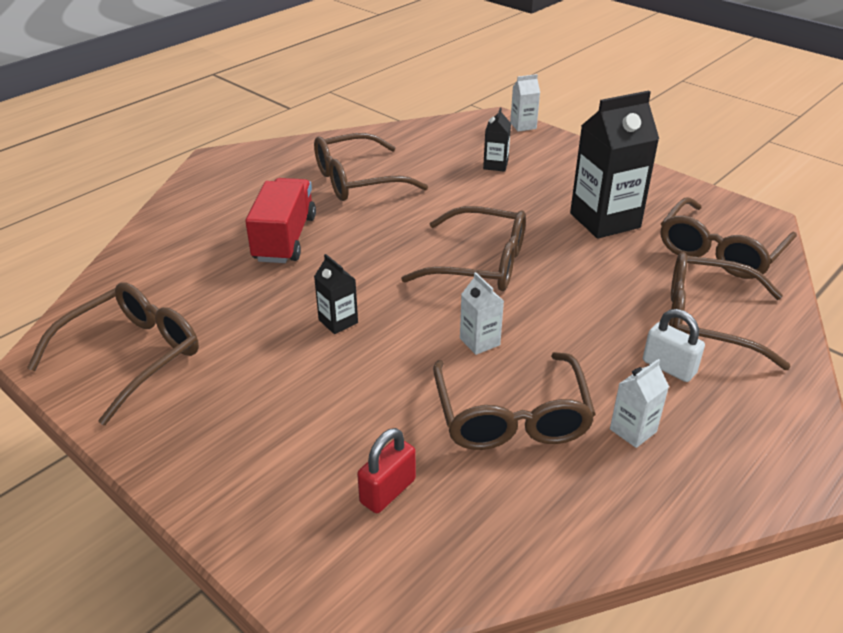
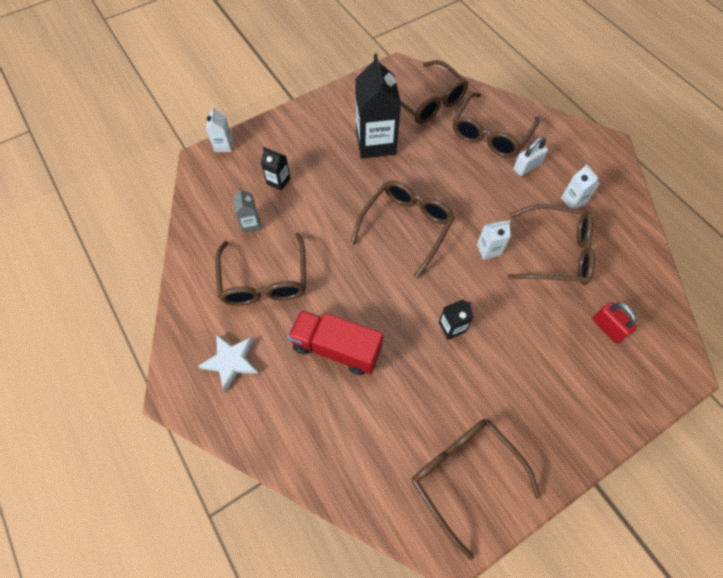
camera: 75 degrees left, 25 degrees up
(254, 180) = (231, 362): none -> white star
(427, 159) = (250, 223): none -> grey carton

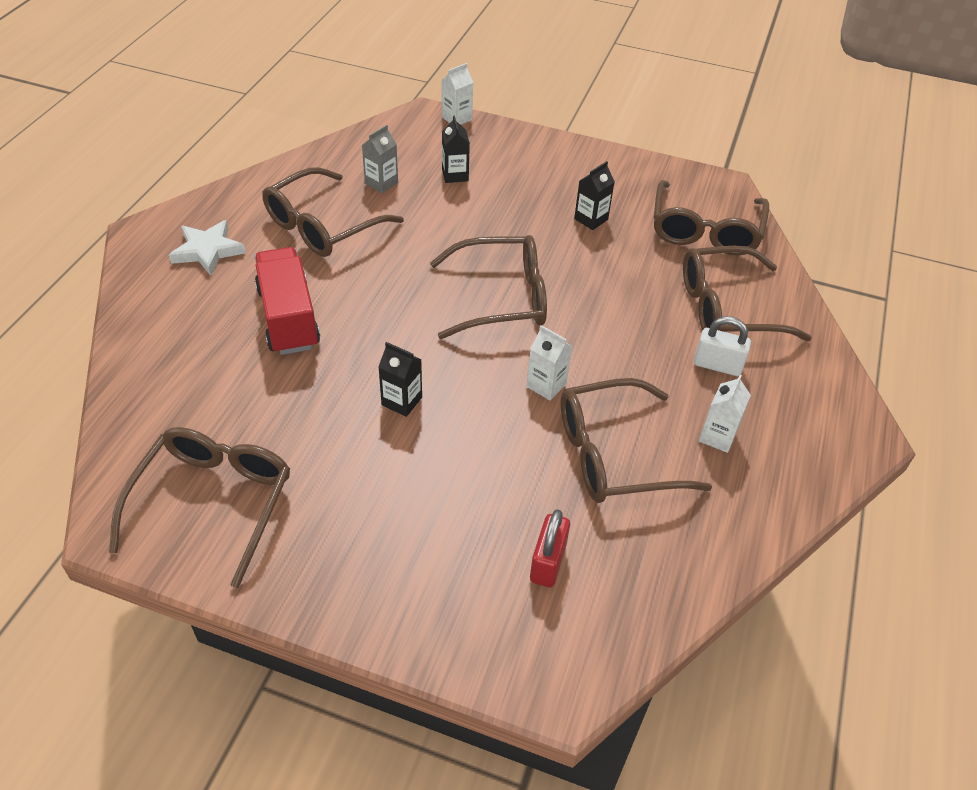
camera: 50 degrees right, 15 degrees down
(375, 143) = (591, 219): black carton -> black carton, size x0.48
(556, 252) = (613, 455): brown glasses -> brown glasses turned 105 degrees clockwise

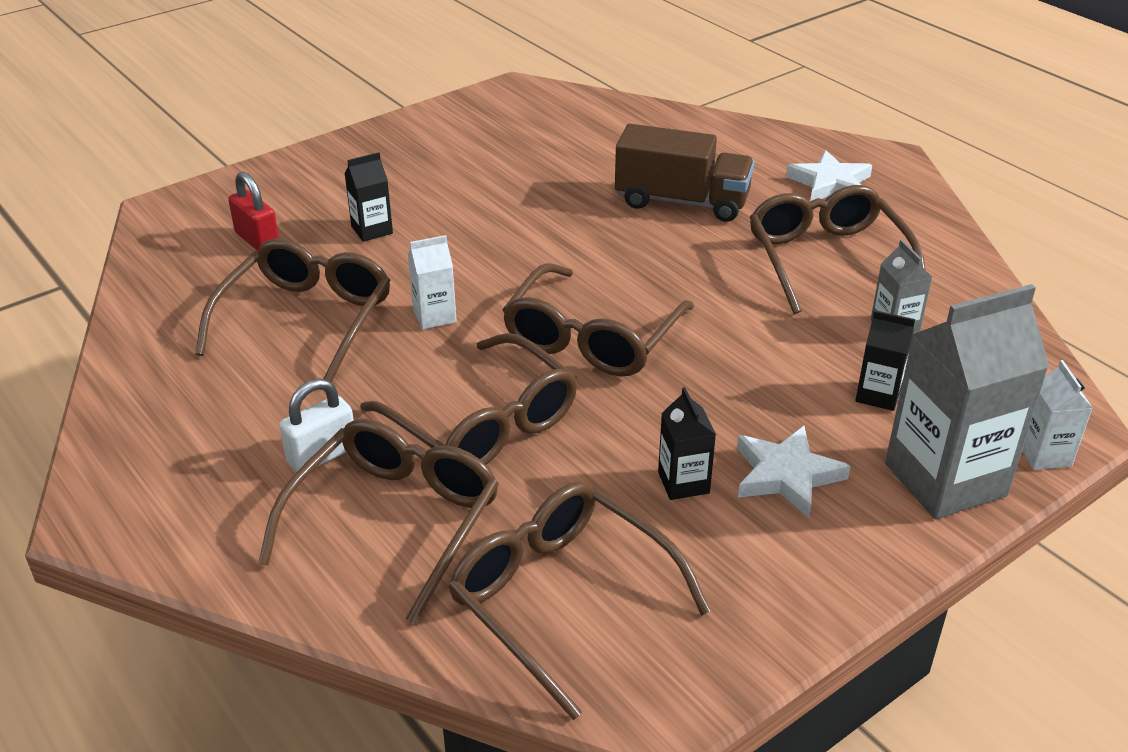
camera: 125 degrees right, 10 degrees down
(213, 502) = (496, 124): brown glasses -> brown glasses (483, 424)
(288, 318) = (682, 201): red truck -> brown truck
(401, 401) = (507, 228): black carton -> black carton (372, 230)
(504, 142) = (945, 480): none -> grey carton
(551, 188) = (786, 475): none -> white star
(717, 437) = (240, 398): white carton -> none

